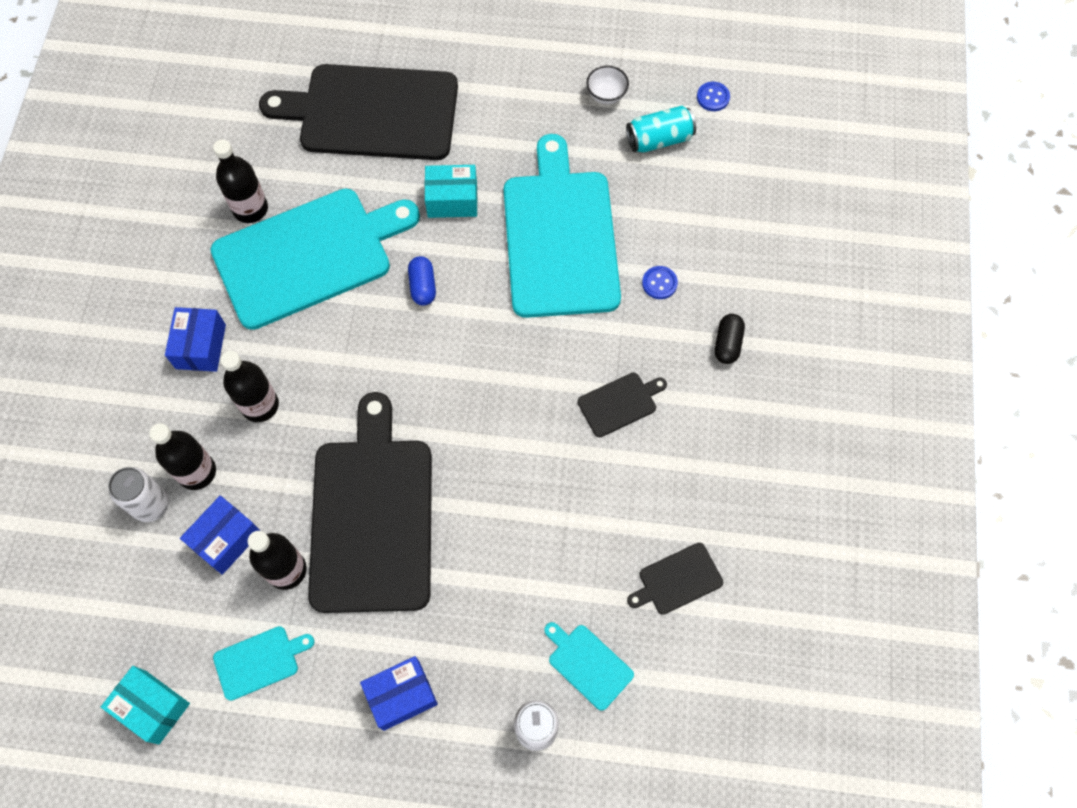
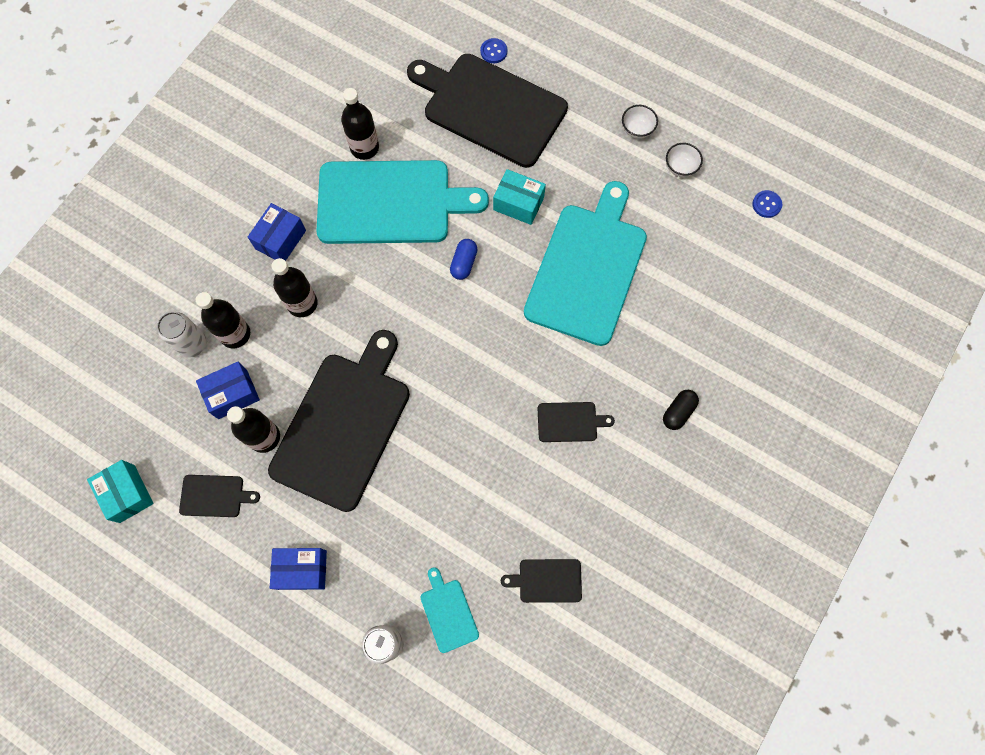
camera: 25 degrees right, 5 degrees up
(259, 661) = (215, 496): turquoise cutting board -> black cutting board
(542, 75) = (637, 130): none -> white bowl
(659, 139) = (705, 222): turquoise can -> none
(659, 283) = (648, 339): blue button -> blue button (493, 51)

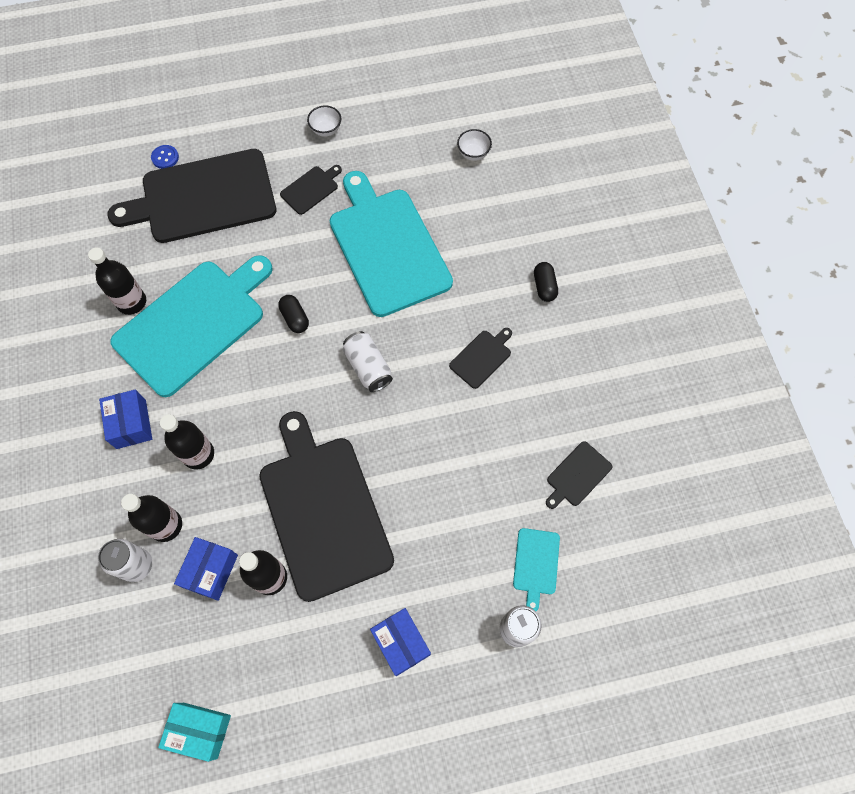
camera: 45 degrees left, 5 degrees down
(215, 496) = (276, 659): black cutting board -> black cutting board (311, 189)
(302, 569) = (401, 643): blue box -> blue box turned 75 degrees counterclockwise
(448, 612) = (536, 564): turquoise cutting board -> turquoise cutting board turned 105 degrees counterclockwise
(464, 263) = (295, 318): blue capsule -> black capsule
(478, 350) = (368, 367): none -> white can
(518, 204) = (293, 245): turquoise box -> none
(680, 168) = (381, 131): white bowl -> white bowl (473, 154)
(766, 204) = (462, 109): blue button -> none

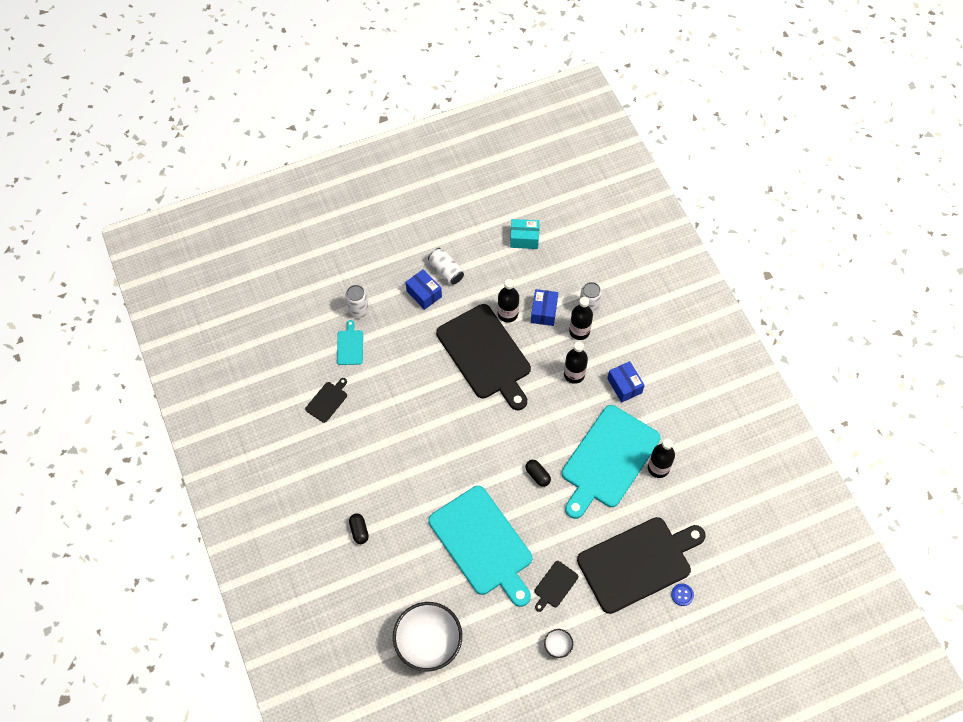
camera: 170 degrees right, 5 degrees down
(368, 367) = (477, 449): white can -> white can (446, 271)
(473, 154) = (428, 643): white bowl -> white bowl, size x2.36
(482, 357) = (399, 469): black cutting board -> none

